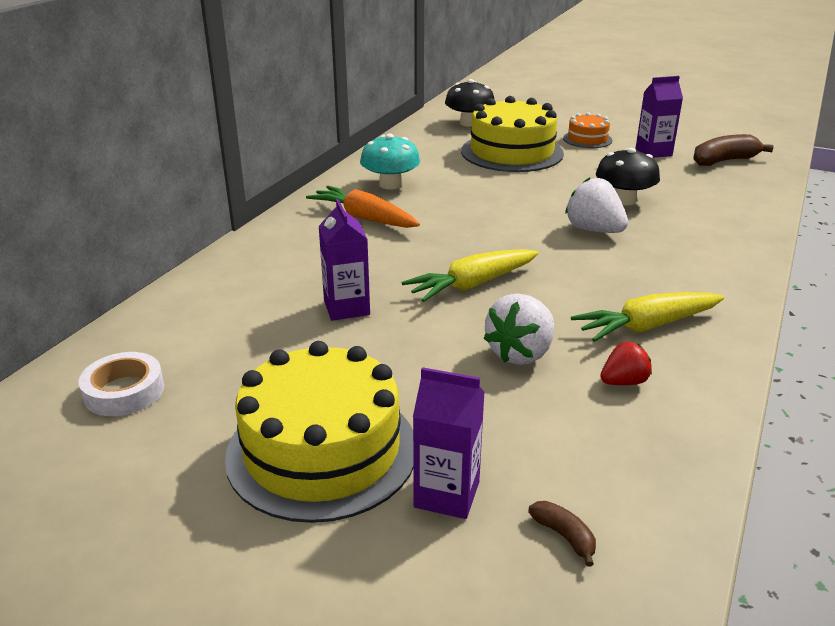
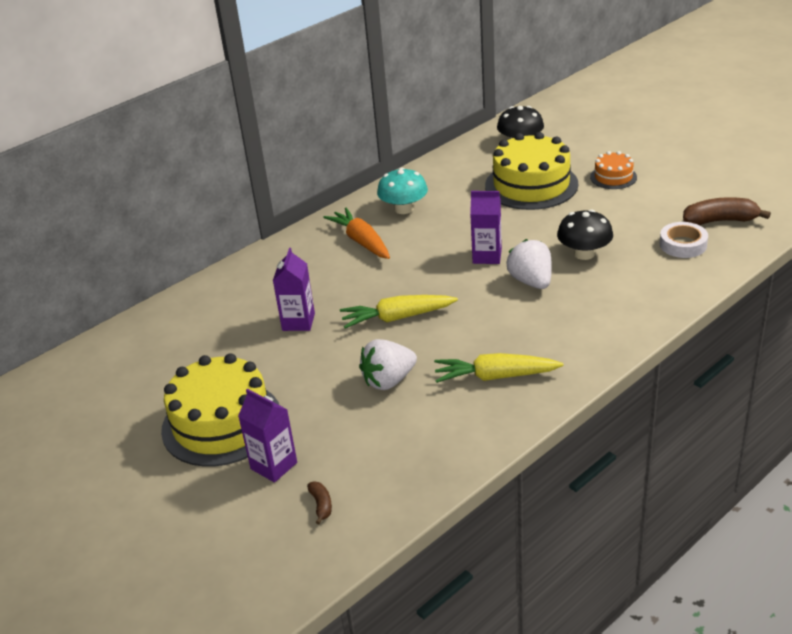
camera: 25 degrees right, 5 degrees up
(124, 391) = (133, 359): white tape -> white tape (683, 244)
(623, 382) = (440, 416): red strawberry -> none
(653, 152) = (662, 201): purple carton -> purple carton (487, 256)

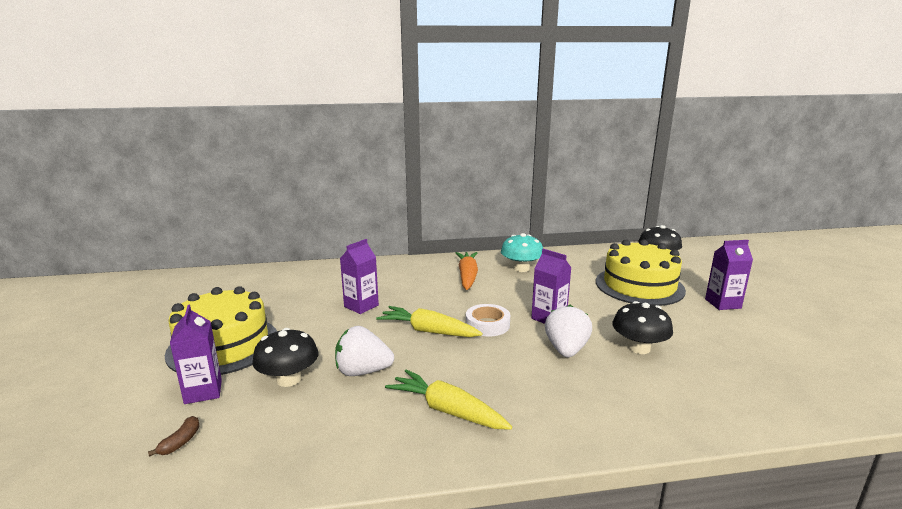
camera: 30 degrees right, 15 degrees down
(334, 418) = (289, 379): none -> black mushroom
(613, 177) = (722, 303): orange cake -> purple carton
(683, 244) = (754, 379): white tape -> white tape (487, 325)
(720, 221) = (818, 374): brown banana -> none

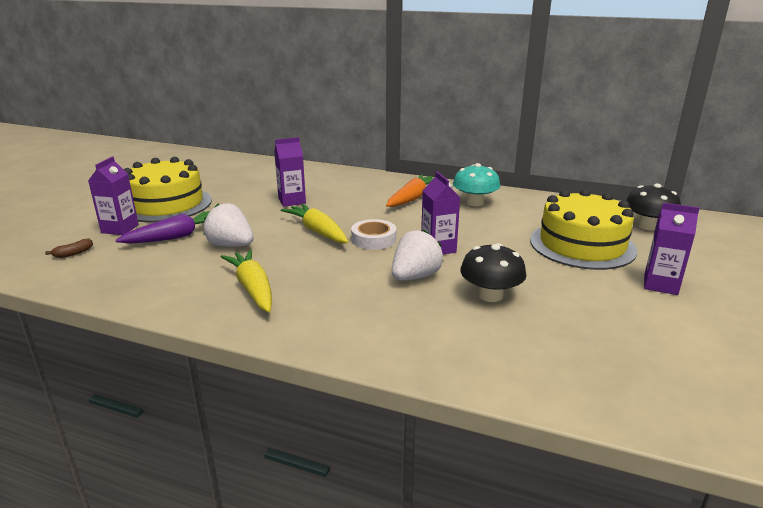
camera: 30 degrees right, 5 degrees up
(289, 379) = (177, 236): black mushroom -> purple carrot

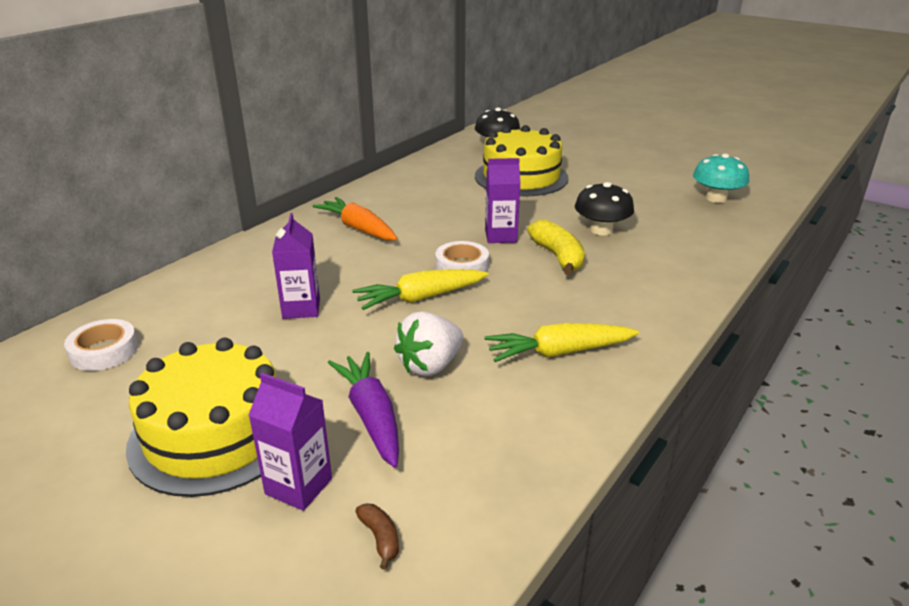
camera: 75 degrees left, 5 degrees up
(238, 170) = (104, 351): none -> white tape
(415, 277) = (558, 256): white strawberry -> yellow banana
(474, 203) = (397, 199): turquoise mushroom -> turquoise mushroom (716, 198)
(660, 285) = (598, 169): purple carton -> none

